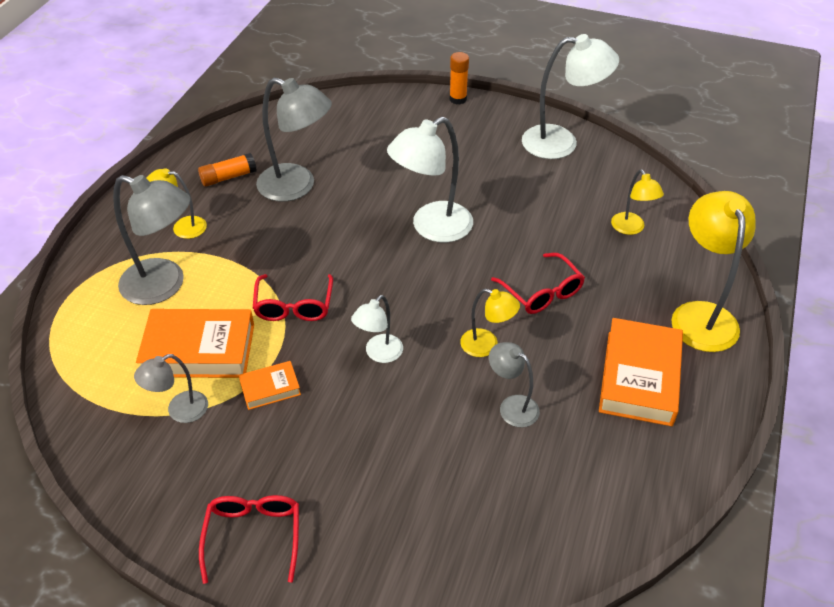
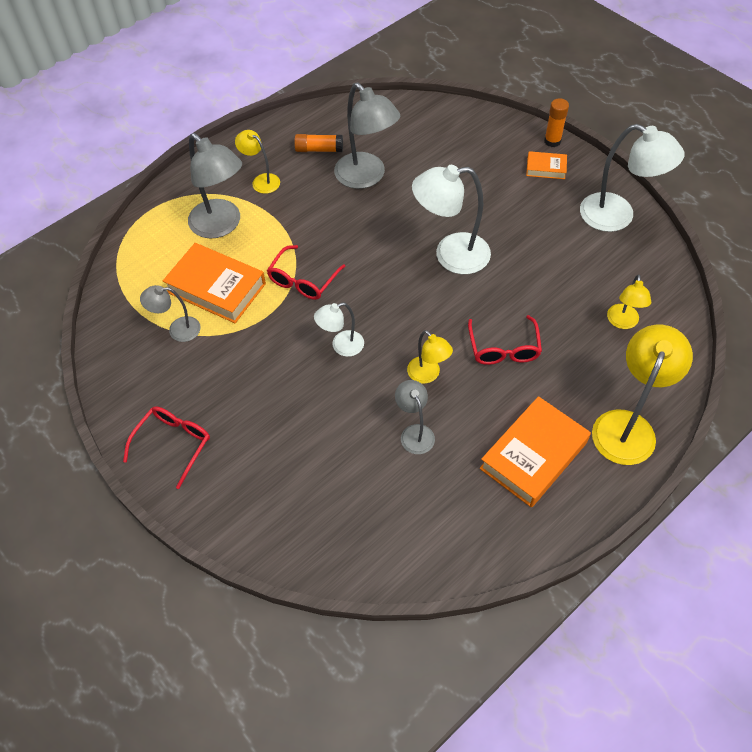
camera: 30 degrees right, 10 degrees up
(270, 388) = (247, 339): orange book -> orange book (546, 168)

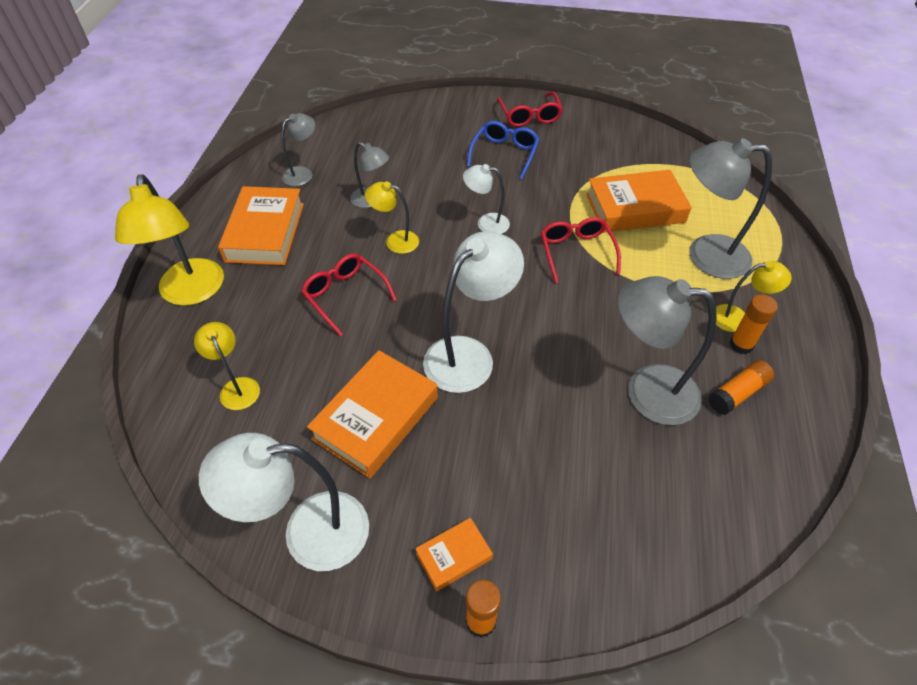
camera: 140 degrees right, 5 degrees down
(177, 330) = (620, 168): grey lamp -> grey lamp (303, 173)
(250, 410) = (504, 154): none -> blue glasses
(281, 168) = (741, 345): none -> orange glue stick
(341, 346) = (486, 223): white lamp -> white lamp turned 105 degrees counterclockwise
(540, 252) = (376, 418): none -> orange book

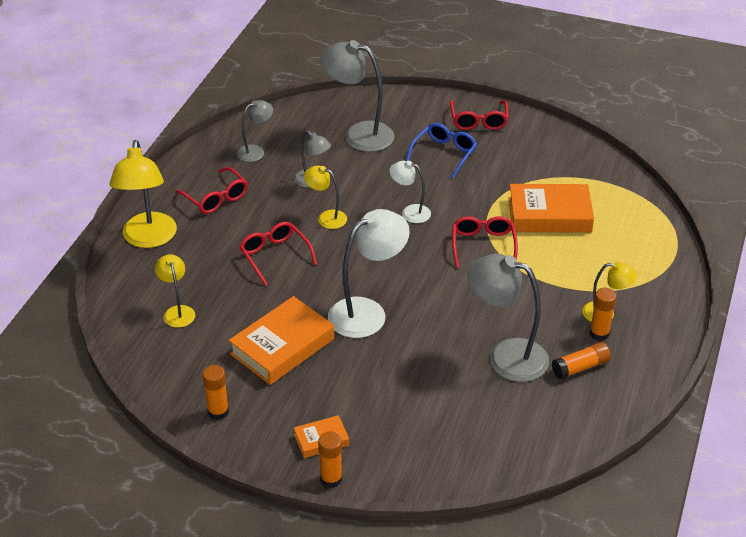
camera: 10 degrees right, 10 degrees down
(265, 232) = (215, 198): orange book -> red glasses
(308, 533) = (218, 412): white lamp -> orange glue stick
(705, 255) = (598, 261): grey lamp -> grey lamp (358, 135)

